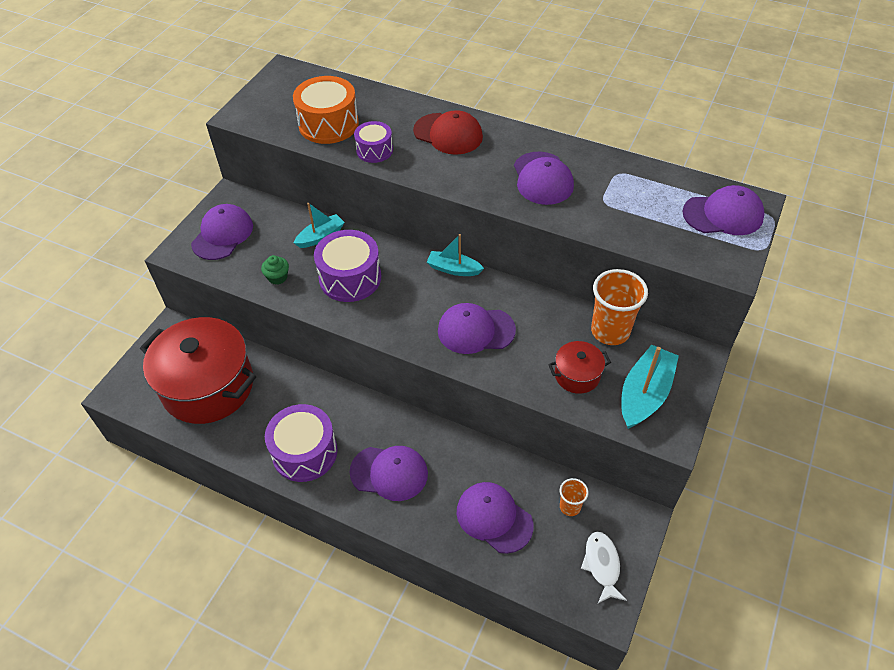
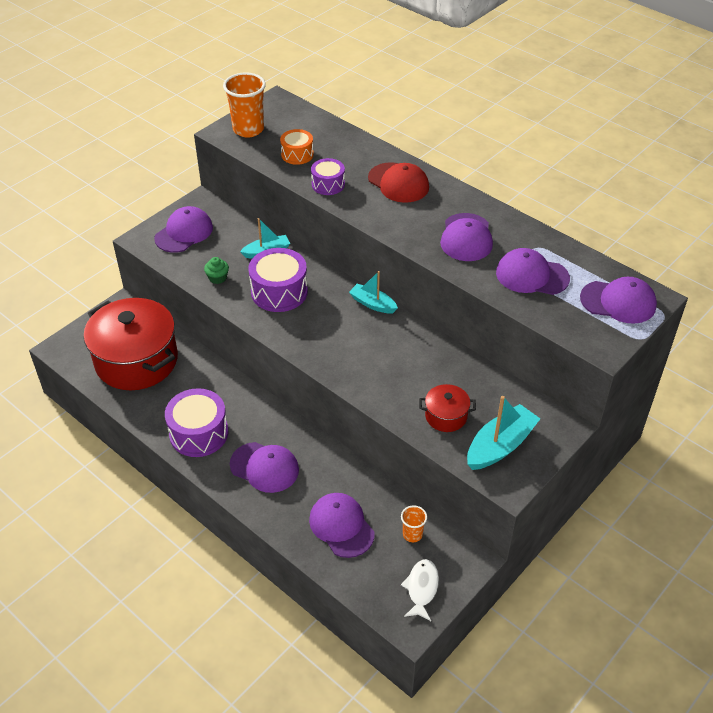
camera: 15 degrees right, 5 degrees down
(328, 124) = (297, 154): orange drum -> orange drum, size x0.59
(475, 330) = (371, 359): purple cap -> purple cap (532, 275)
(610, 331) = (492, 387): orange cup -> orange cup (248, 129)

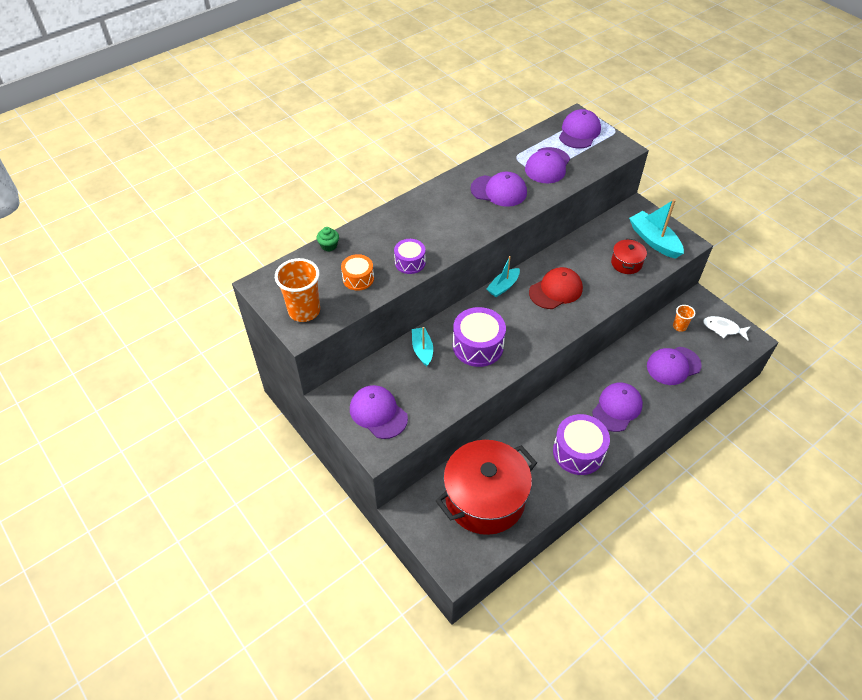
camera: 80 degrees left, 5 degrees up
(217, 278) = (451, 390): green cupcake -> green cupcake (329, 246)
(398, 183) = (419, 218): red cap -> red cap (556, 290)

